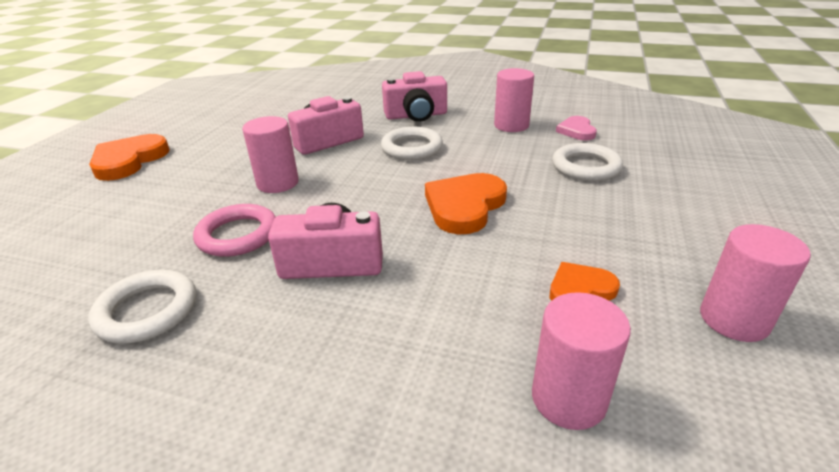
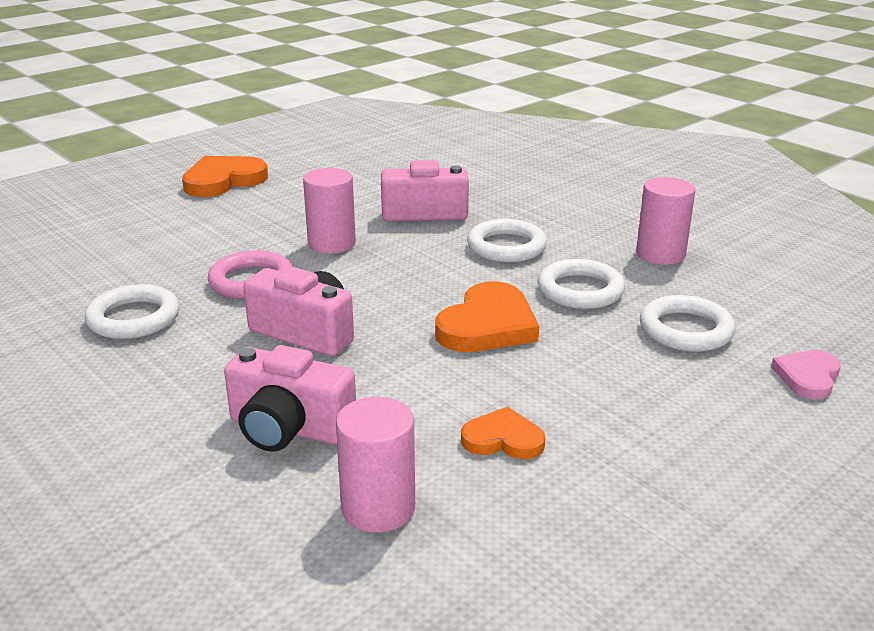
camera: 30 degrees right, 5 degrees down
(416, 115) = (557, 210): pink camera -> pink camera (288, 428)
(464, 206) = (487, 325): orange heart -> orange heart turned 150 degrees clockwise
(494, 162) = (580, 290): none -> white ring
(576, 131) = (739, 285): pink heart -> pink heart (807, 377)
(734, 319) = (624, 524): pink cylinder -> none

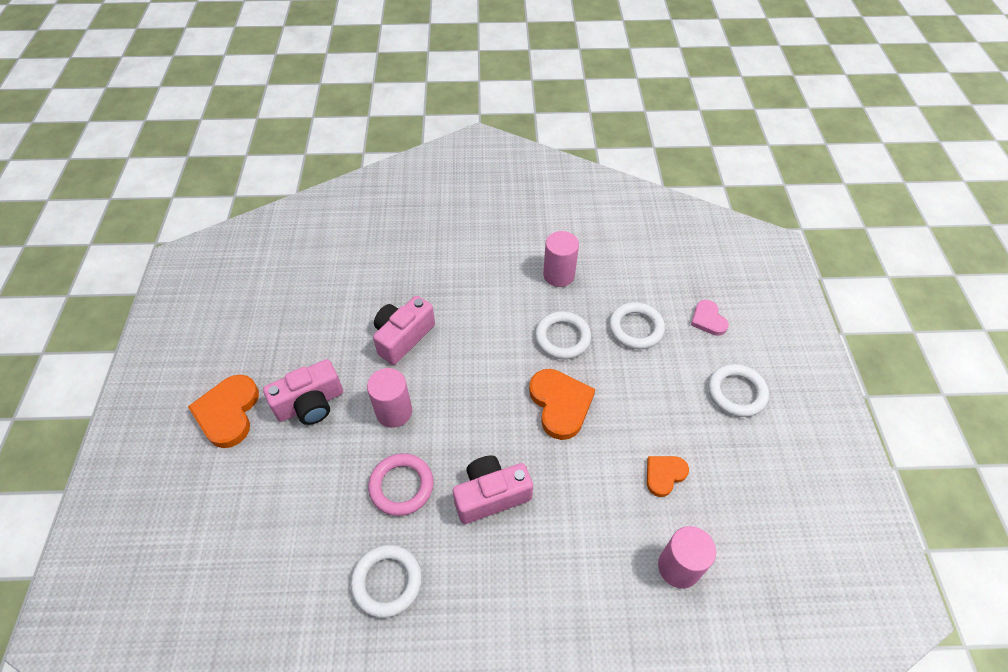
camera: 50 degrees left, 25 degrees up
(288, 428) = (582, 566): pink camera -> pink camera (310, 404)
(506, 247) = (485, 331): white ring -> white ring (736, 392)

